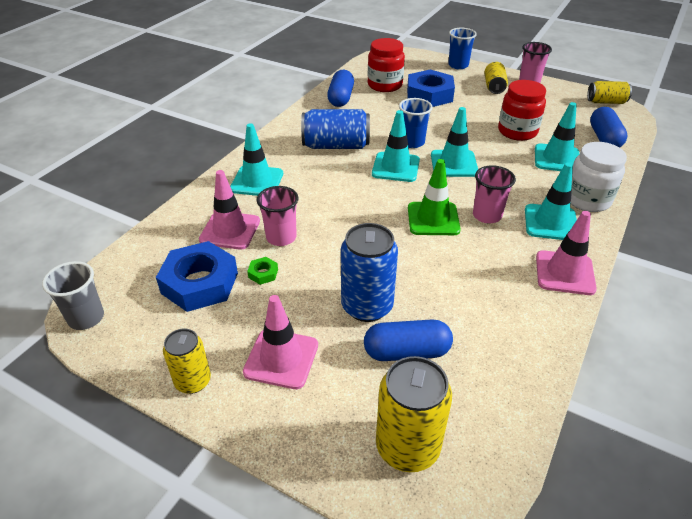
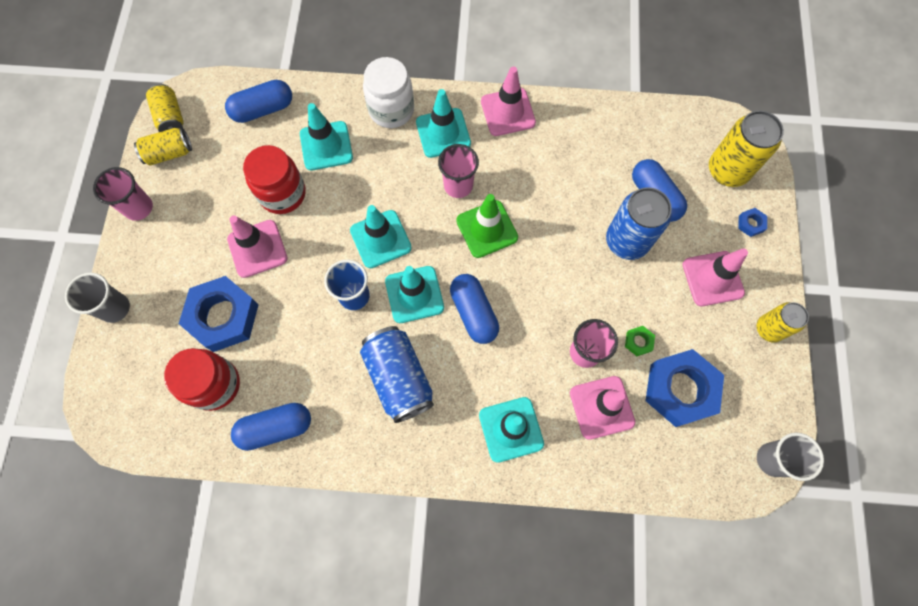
camera: 115 degrees left, 30 degrees up
(321, 433) = (751, 224): none -> blue nut
(360, 190) = (473, 313): none -> blue capsule
(458, 65) = (115, 308): blue cup -> grey cup
(474, 114) = (257, 249): none -> pink traffic cone
(494, 87) = (171, 245): yellow can -> yellow can (169, 153)

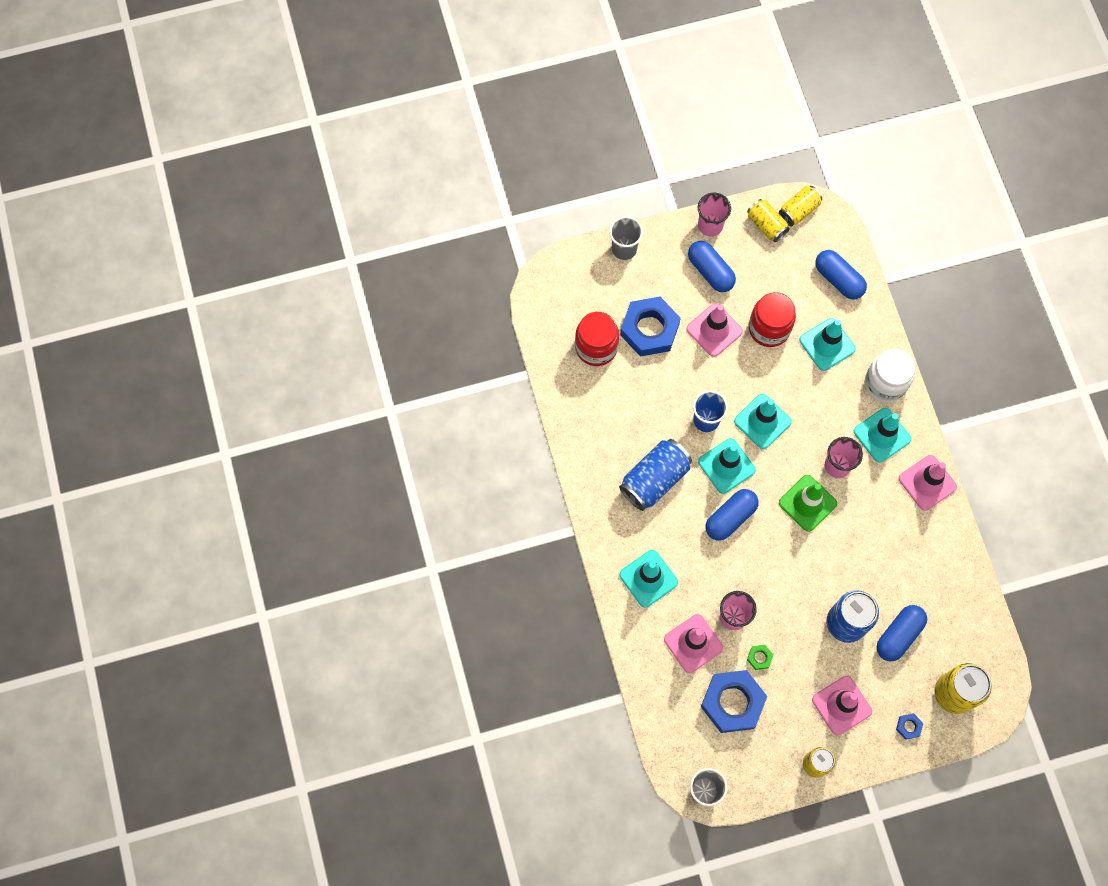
camera: 70 degrees right, 0 degrees up
(276, 428) = (582, 405): blue capsule -> blue capsule (710, 271)

